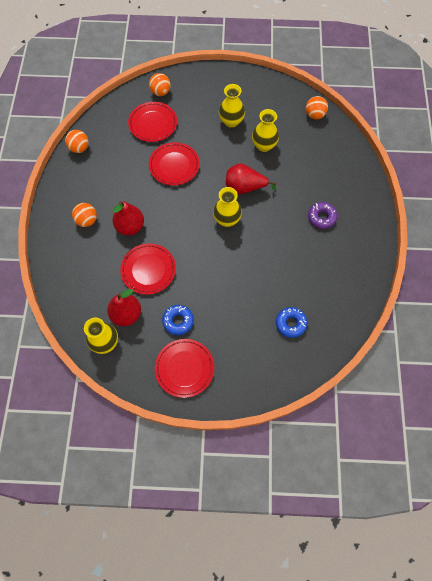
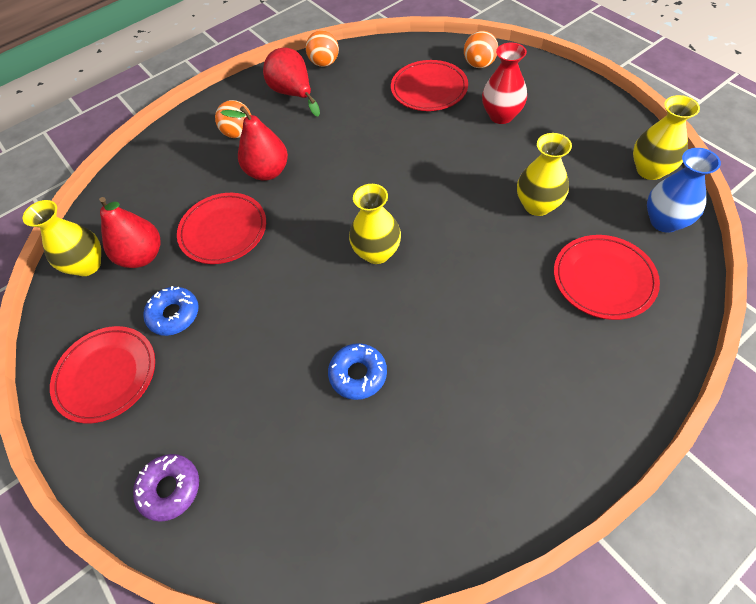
camera: 55 degrees right, 10 degrees down
(174, 165) = (395, 146): red plate -> red plate (603, 279)
(202, 113) = (501, 115): none -> red vase
(231, 121) = (527, 148): yellow vase -> yellow vase (650, 170)
(245, 188) = (447, 234): red pear -> red pear (293, 94)
(290, 323) = (283, 460): blue donut -> blue donut (358, 374)
(314, 115) = (664, 221): orange ball -> blue vase
(321, 217) = (508, 361): purple donut -> purple donut (170, 489)

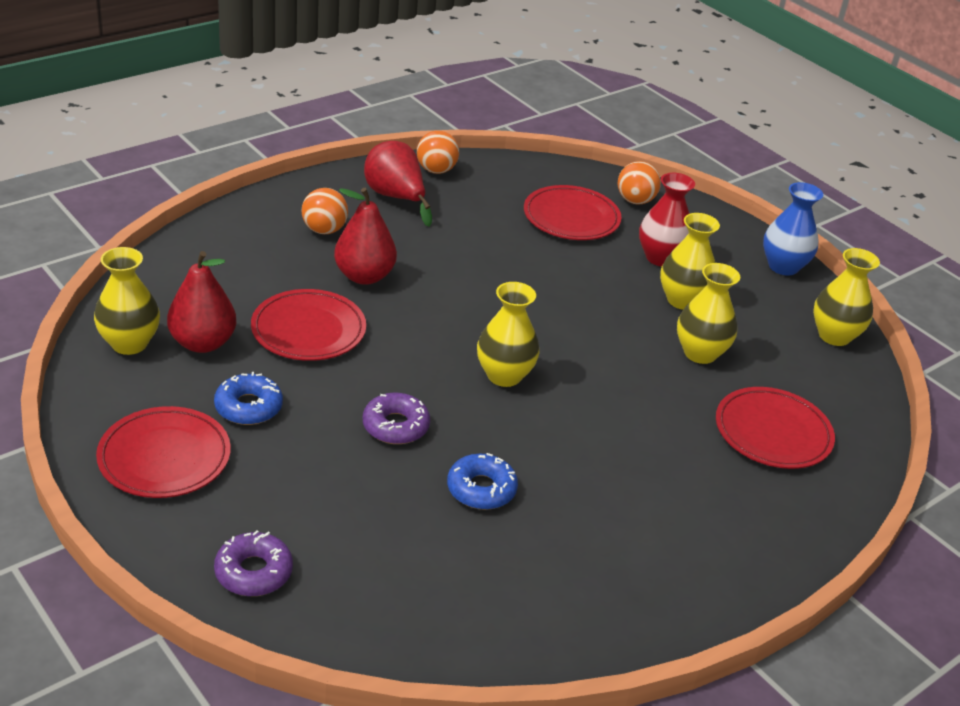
camera: 10 degrees left, 20 degrees down
(289, 317) = (395, 426): none -> purple donut
(520, 154) = (682, 300): none -> yellow vase
(664, 221) = (846, 387): blue vase -> blue vase (783, 266)

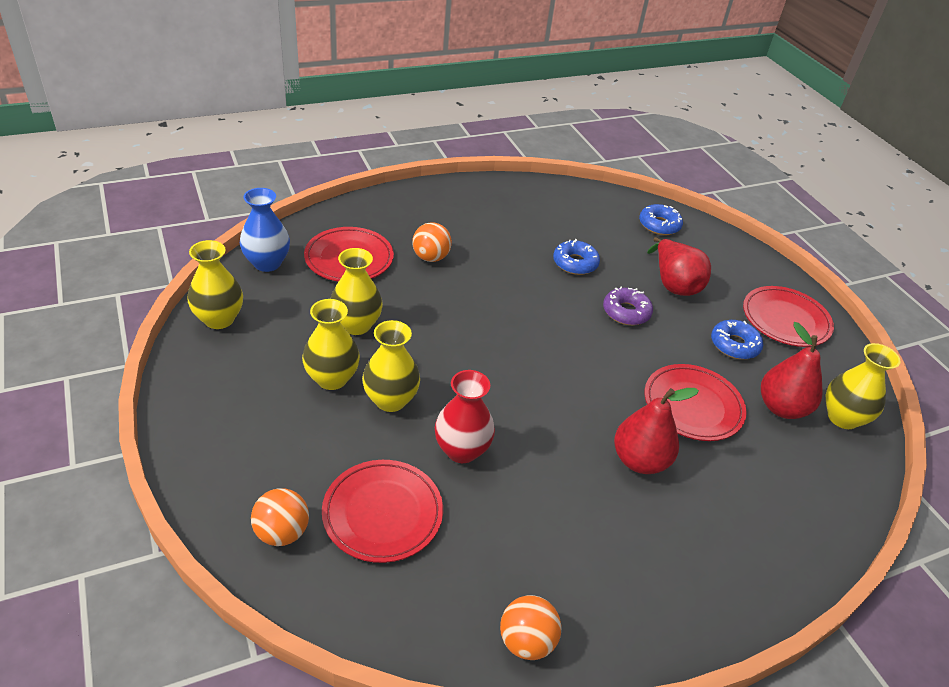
camera: 165 degrees left, 5 degrees up
(253, 572) = (716, 248): purple donut -> none
(324, 230) = (681, 538): orange ball -> orange ball (430, 257)
(356, 602) = (659, 225): none -> blue donut
(395, 198) = (591, 586): red pear -> red pear (674, 284)
(504, 375) = (533, 335): yellow vase -> yellow vase (390, 400)
(660, 258) = (316, 434): red vase -> red vase (462, 450)
(783, 266) = (189, 400): blue vase -> blue vase (267, 263)

